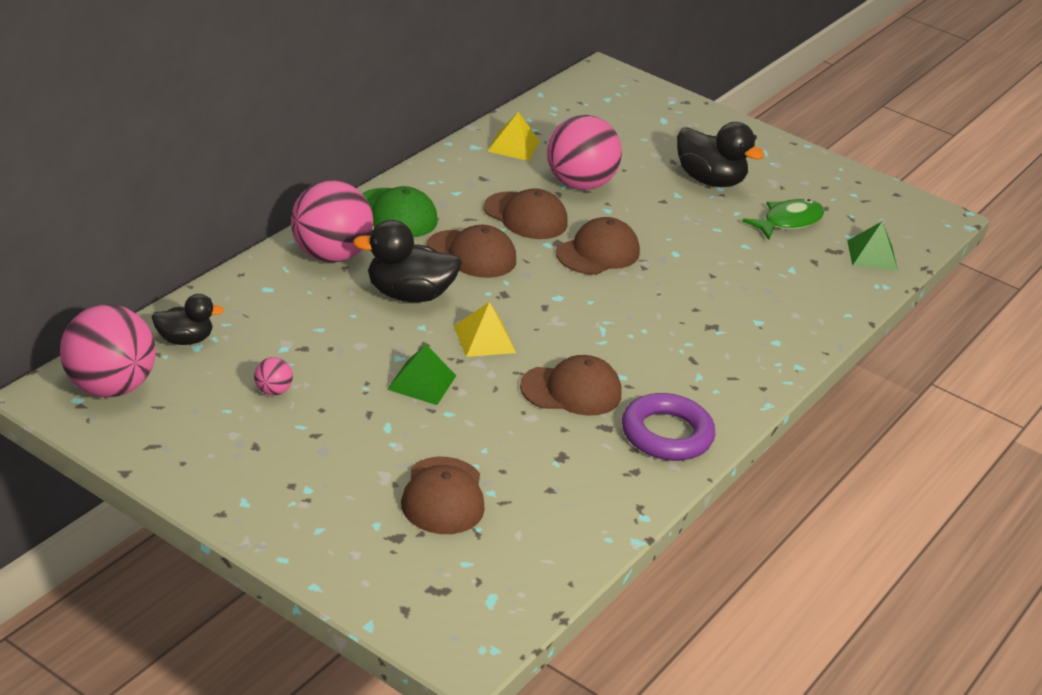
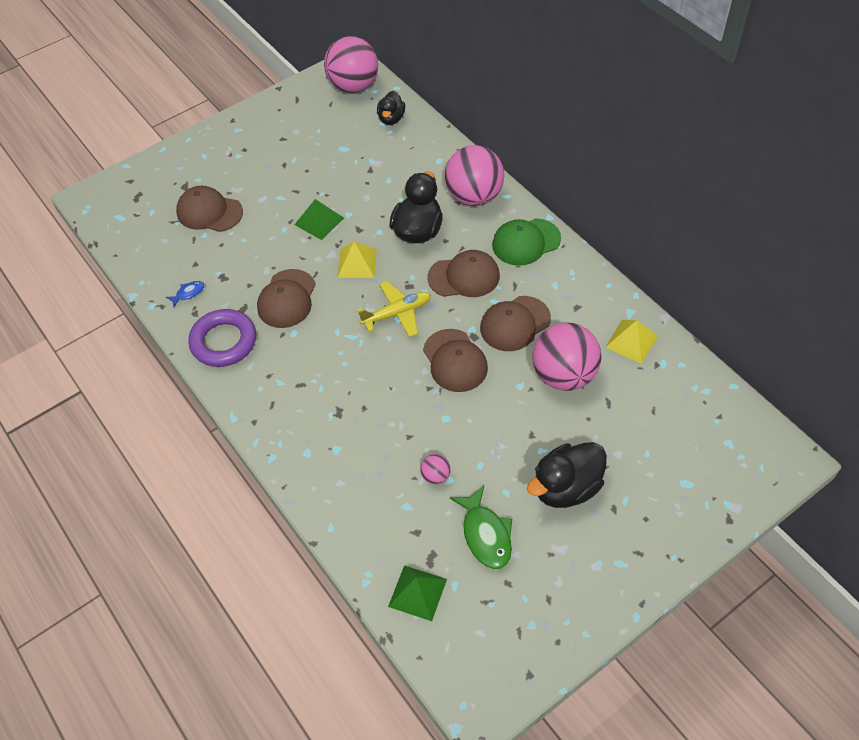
camera: 115 degrees right, 20 degrees up
(272, 391) = (330, 151): pink ball -> pink ball (435, 476)
(471, 254) = (464, 277): brown cap -> brown cap turned 135 degrees counterclockwise
(551, 298) = (397, 313): none -> yellow plane
(605, 484) = (188, 293): none -> blue fish

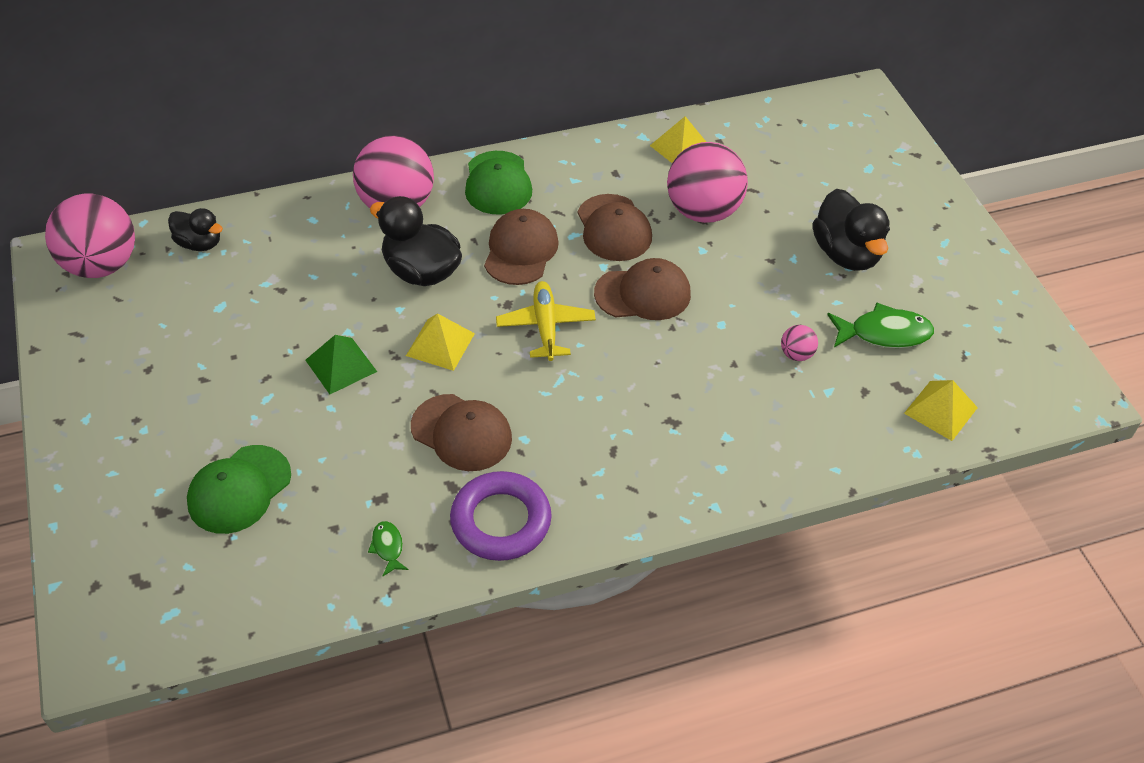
camera: 75 degrees left, 5 degrees down
(188, 293) = (388, 547): blue fish -> green fish
(209, 212) = (239, 489): brown cap -> green cap
(417, 592) = (940, 410): green pyramid -> yellow pyramid

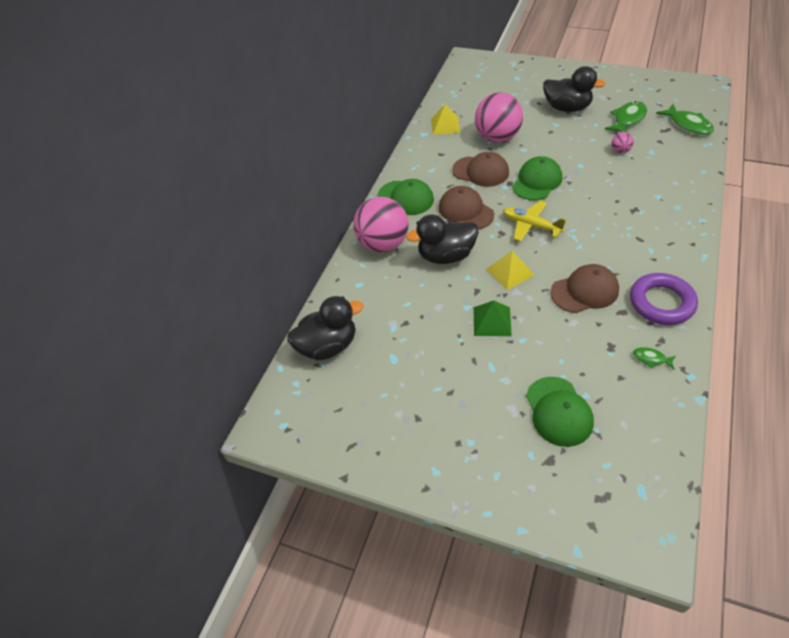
camera: 45 degrees left, 0 degrees up
(101, 265) = (299, 406): pink ball -> none
(199, 243) = (328, 346): black duck -> black duck, size x1.64
(643, 294) = (537, 181): brown cap -> green cap
(940, 410) = (688, 125): yellow pyramid -> green fish

